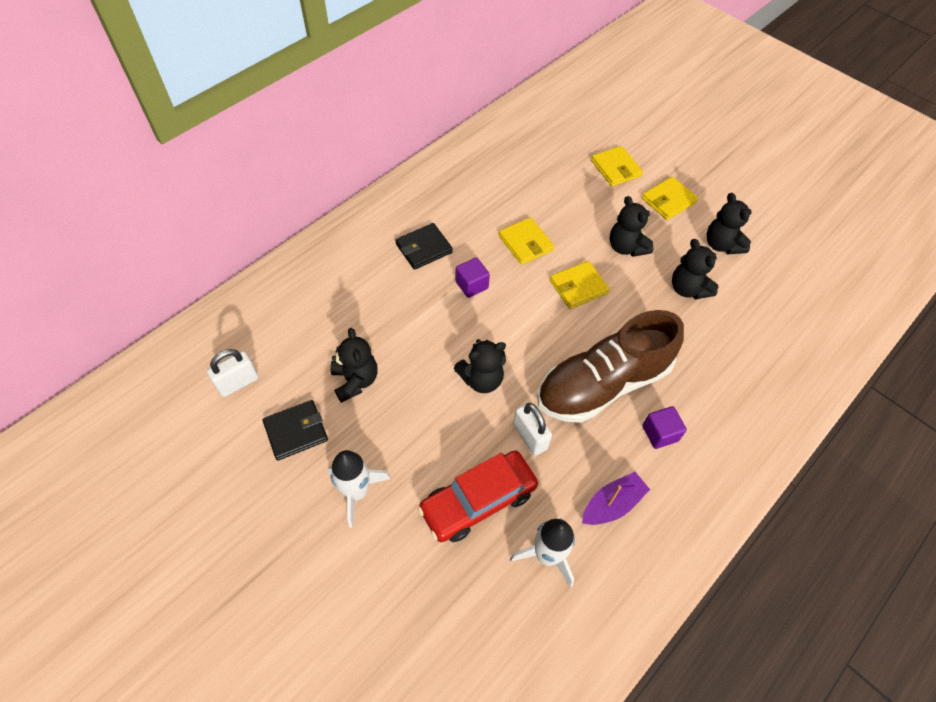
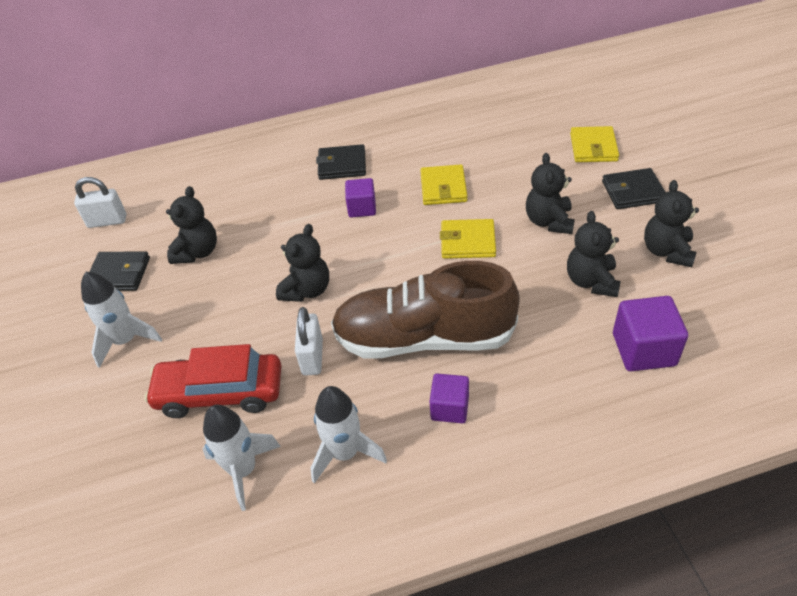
camera: 35 degrees right, 10 degrees down
(481, 379) = (307, 290): black teddy bear -> black teddy bear turned 75 degrees counterclockwise
(612, 504) = (345, 453): purple boat -> white rocket
(668, 200) = (633, 191): yellow wallet -> black wallet
(755, 331) = (643, 349): none -> purple cube

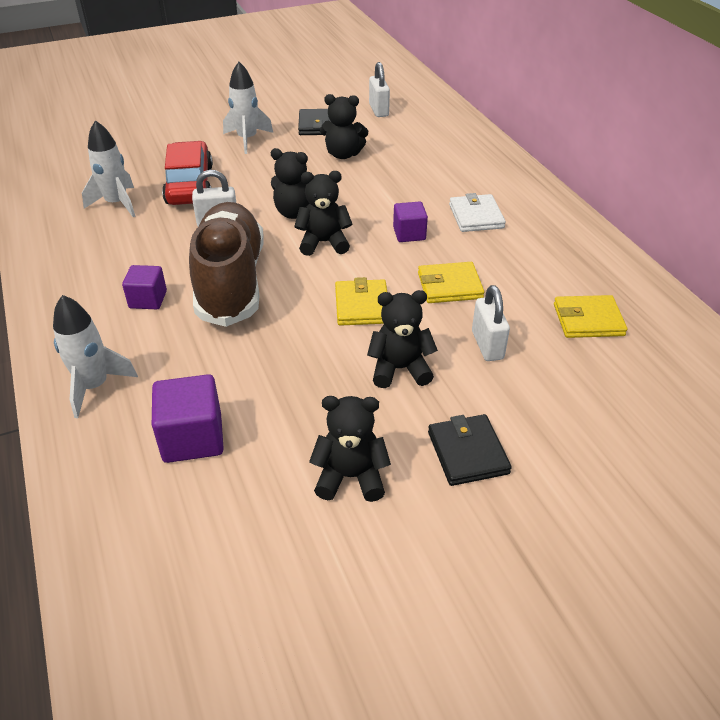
camera: 80 degrees right, 5 degrees down
(342, 165) = (476, 216): black wallet -> white wallet
(345, 453) = (118, 247): white rocket -> white rocket (94, 386)
(519, 173) = (487, 345): none -> white padlock
(591, 281) = (299, 401): black teddy bear -> black teddy bear (324, 243)
(593, 147) = (559, 417): yellow wallet -> yellow wallet (588, 320)

